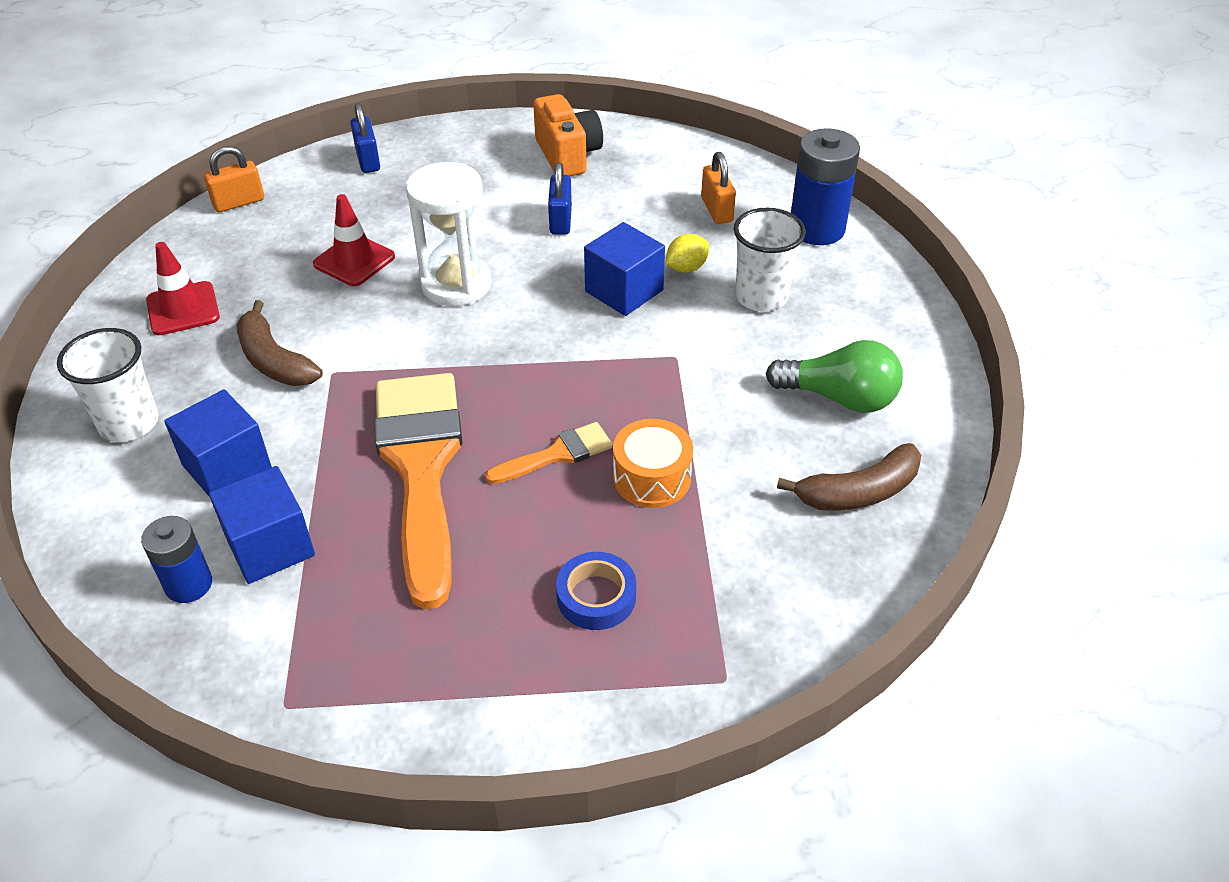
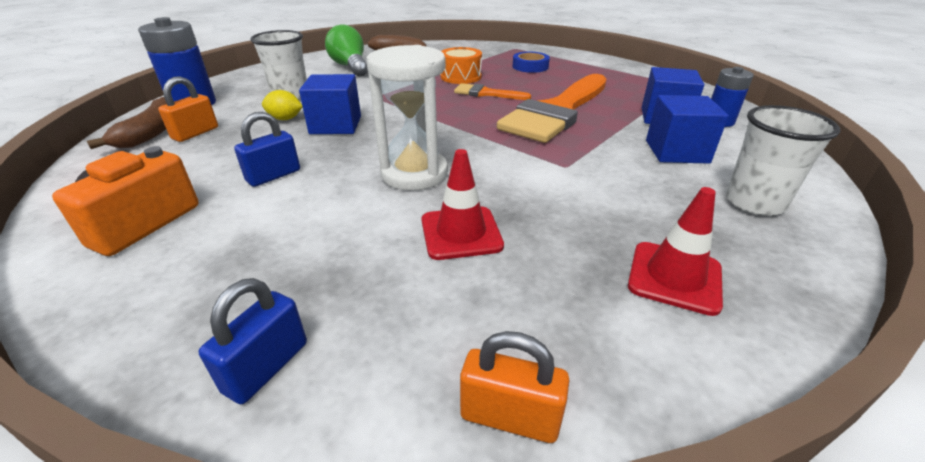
camera: 135 degrees left, 10 degrees down
(274, 360) = (605, 191): brown banana -> brown banana (152, 133)

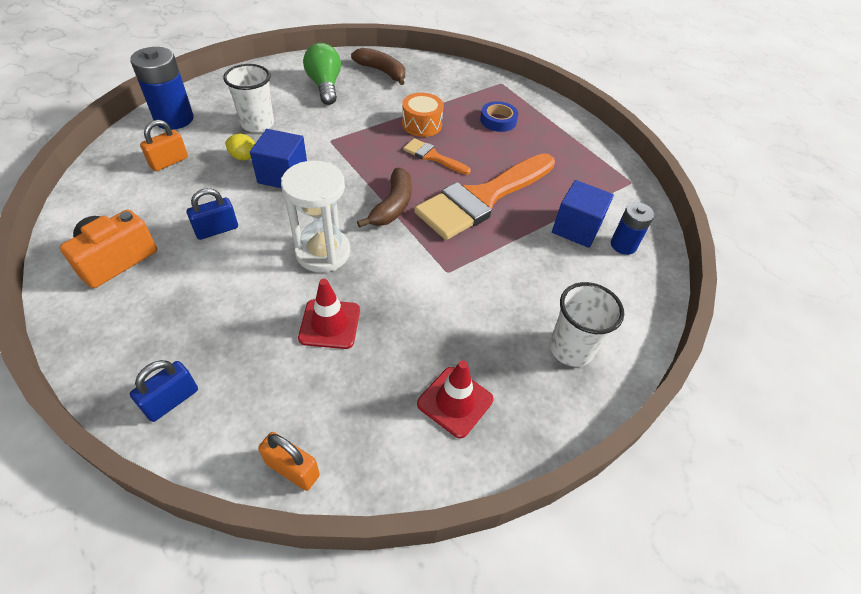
camera: 10 degrees right, 15 degrees up
(152, 133) = (136, 154): brown banana -> brown banana (392, 206)
(676, 151) = (553, 276): blue cube -> none

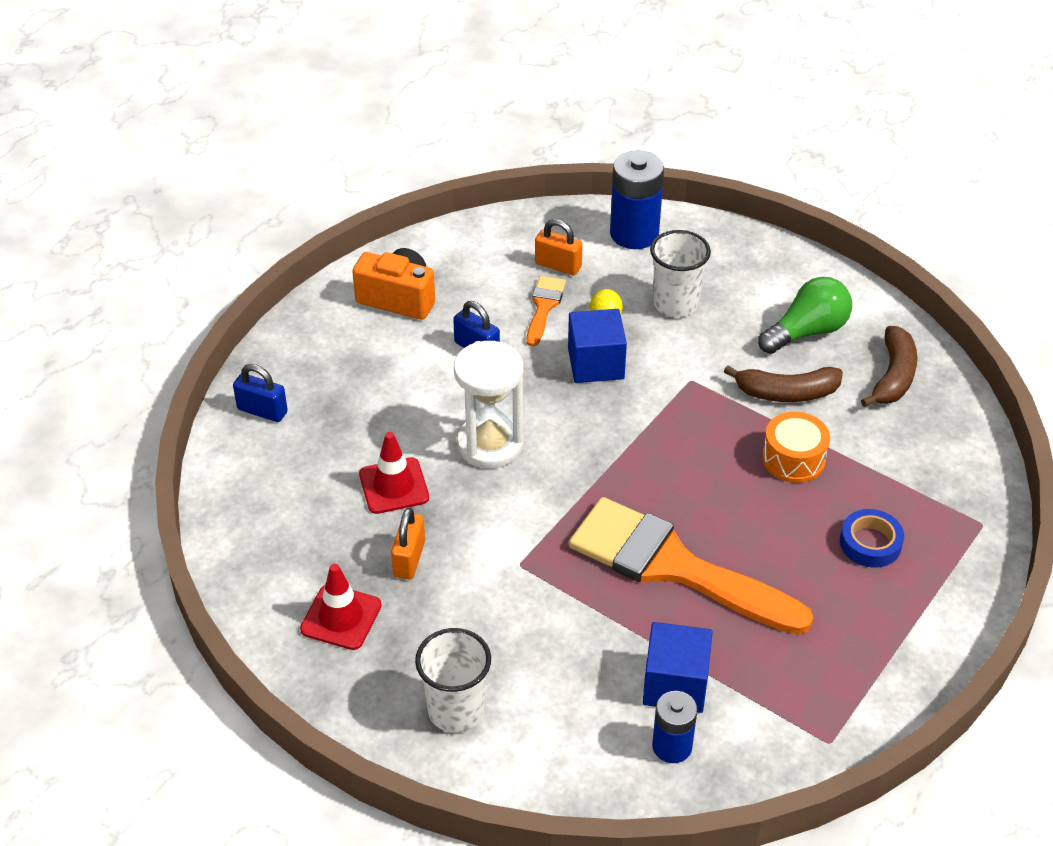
camera: 75 degrees right, 5 degrees down
(292, 469) = (226, 517): orange padlock -> orange padlock (409, 559)
(392, 206) = (602, 480): brown banana -> brown banana (786, 393)
(432, 156) = (728, 491): orange brush -> orange brush (544, 307)

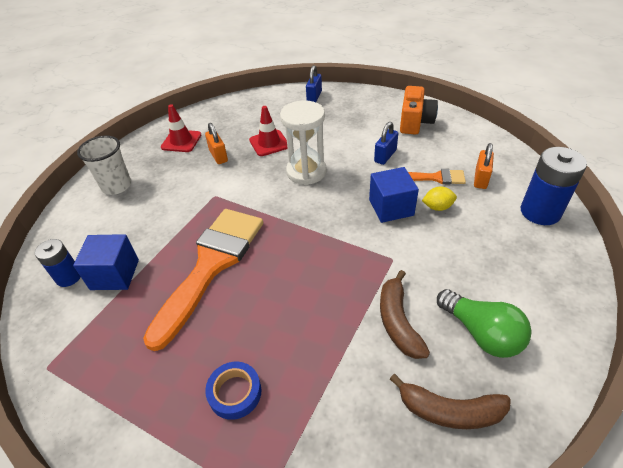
camera: 85 degrees right, 0 degrees up
(409, 559) = (218, 156): orange padlock -> orange padlock turned 60 degrees clockwise
(675, 304) = (472, 242): white cup -> none
(793, 459) = (323, 330): orange drum -> none

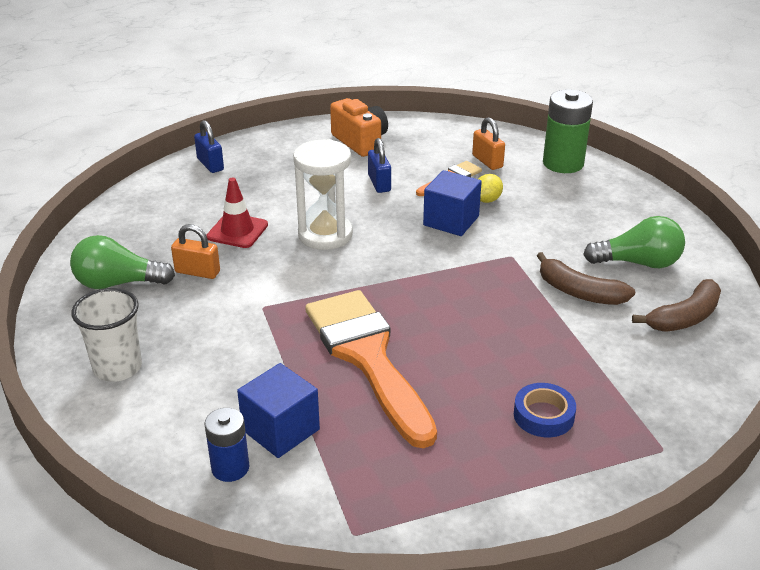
camera: 50 degrees left, 10 degrees down
(181, 141) = (118, 283): red traffic cone -> green light bulb
(540, 212) = (563, 163): blue battery -> green battery

